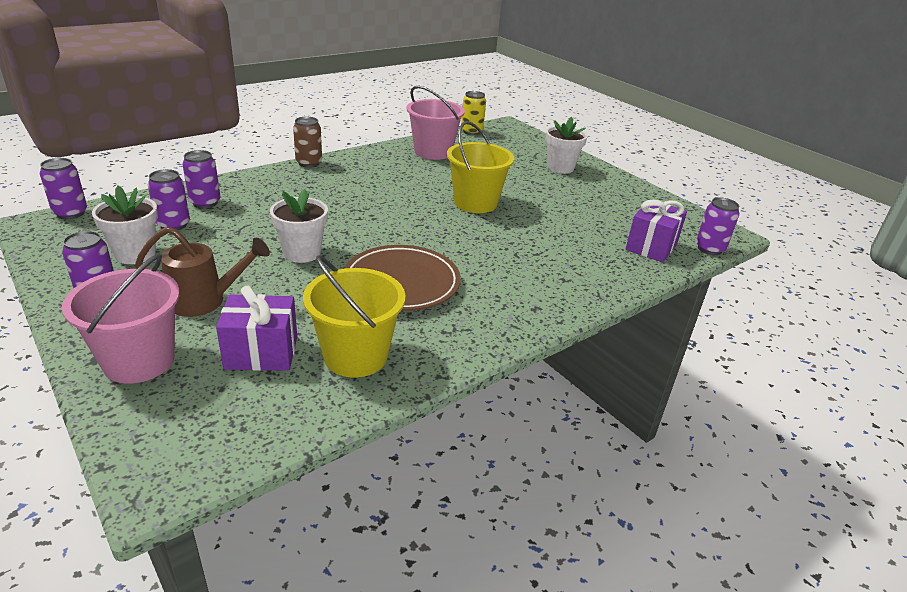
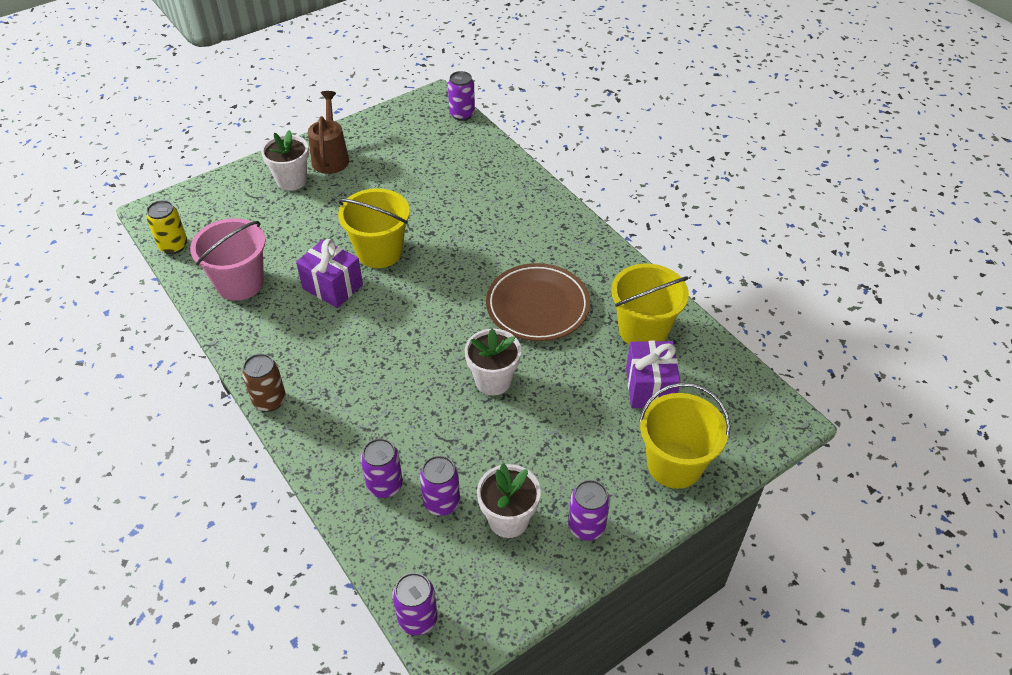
camera: 85 degrees left, 15 degrees up
(139, 361) = (674, 465): pink bucket -> yellow bucket
(205, 301) = (584, 440): brown watering can -> brown watering can (331, 157)
(651, 247) = (461, 146): purple gift -> purple gift (332, 287)

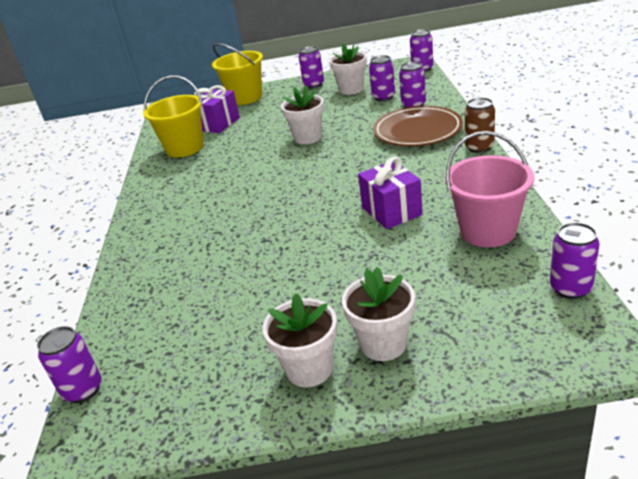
camera: 145 degrees left, 15 degrees down
(173, 246) = (570, 288): yellow can -> purple can
(331, 157) = (309, 369): brown watering can -> white flower pot
(379, 252) = (327, 232): yellow bucket -> none
(537, 306) = (235, 170): brown plate -> brown plate (417, 131)

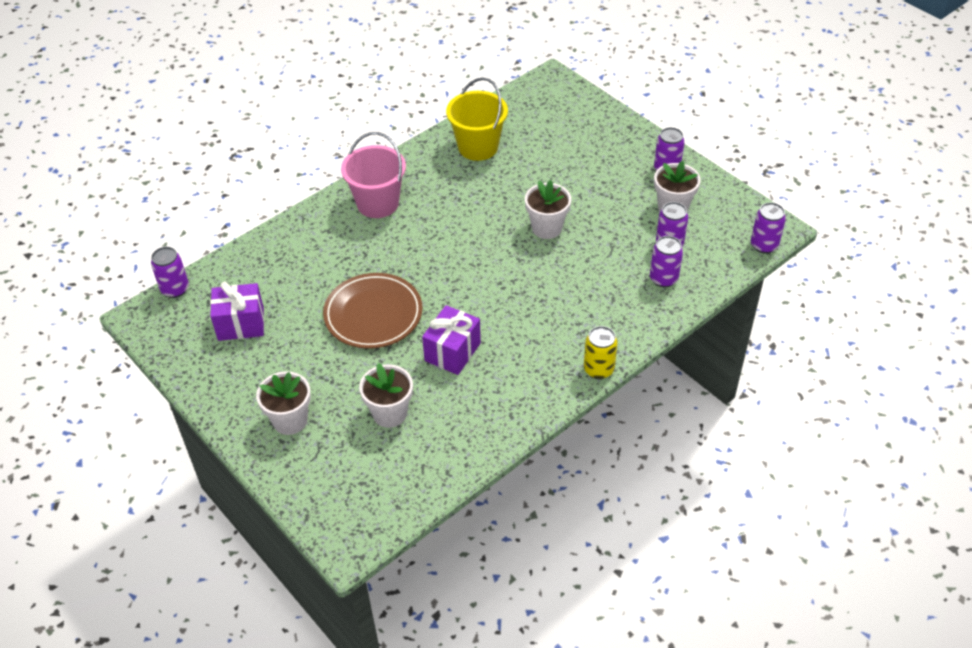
camera: 50 degrees right, 15 degrees up
(218, 124) = (536, 142): purple gift -> purple gift (241, 324)
(245, 98) = (603, 129): yellow bucket -> none
(309, 369) = (248, 392): white flower pot -> white flower pot (390, 413)
(417, 131) = (607, 307): brown plate -> brown plate (373, 314)
(479, 147) = (598, 369): brown can -> yellow can
(488, 231) = (456, 428): pink bucket -> pink bucket (378, 203)
(570, 288) = (405, 505): purple can -> none

